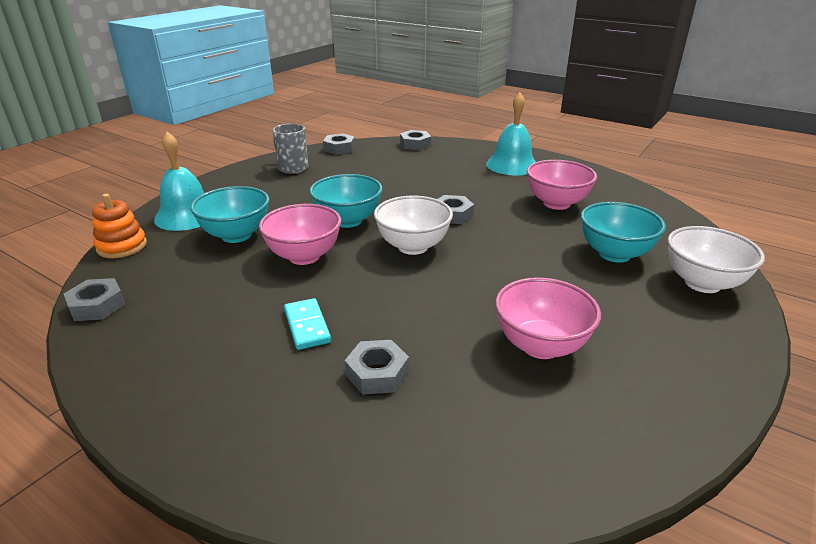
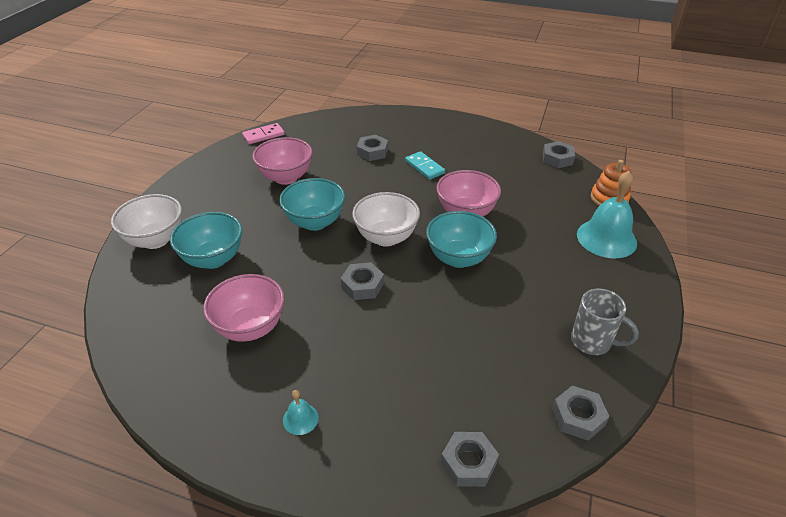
camera: 165 degrees right, 10 degrees up
(236, 235) = (538, 224): turquoise bowl -> turquoise bowl (315, 222)
(512, 165) = (300, 419): turquoise bell -> turquoise bell, size x0.45
(608, 470) = (263, 135): none -> pink domino

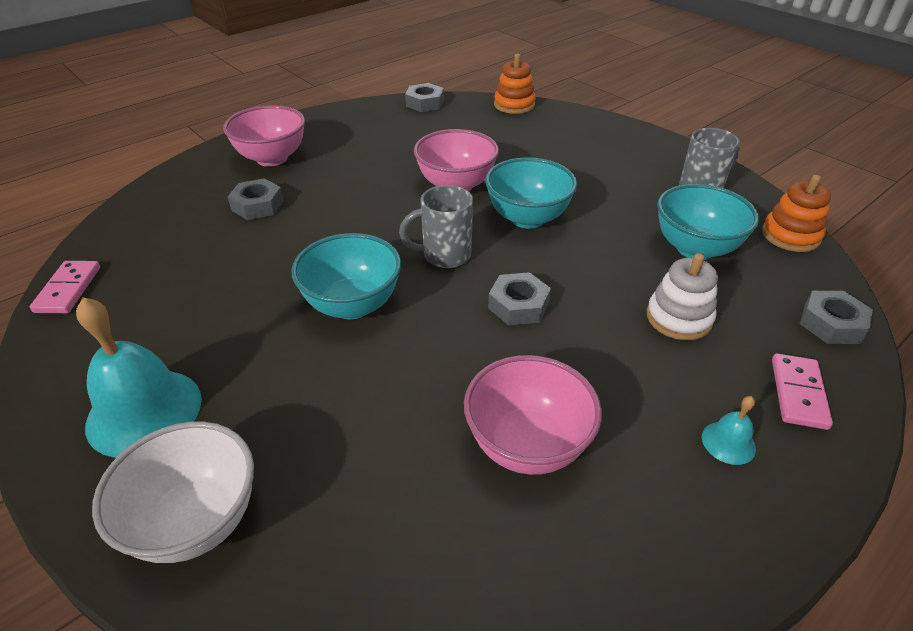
camera: 60 degrees left, 0 degrees up
(213, 259) = (331, 447): turquoise bowl -> turquoise bowl (695, 248)
(286, 177) = (214, 300): pink bowl -> pink bowl (272, 158)
(370, 451) = (798, 393): none -> pink domino
(386, 237) = (444, 255): white bowl -> grey mug
(407, 366) = (678, 318): none -> white stacking toy
(424, 167) = (340, 180): turquoise domino -> none
(578, 417) = (790, 236): grey nut -> orange stacking toy
(606, 238) = (568, 129): turquoise bell -> turquoise bell (144, 411)

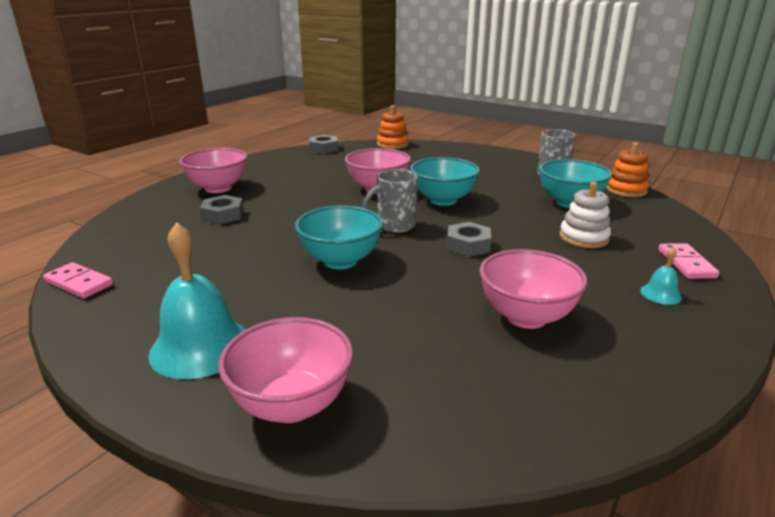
camera: 15 degrees left, 15 degrees down
(68, 289) = (79, 283): pink domino -> pink domino turned 45 degrees counterclockwise
(196, 521) = (292, 404): white bowl -> pink bowl
(831, 324) = (681, 228): grey nut -> none

